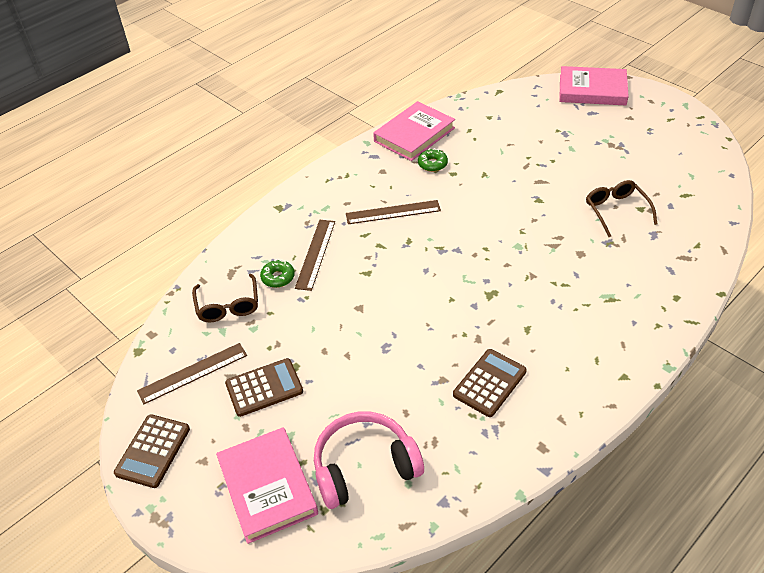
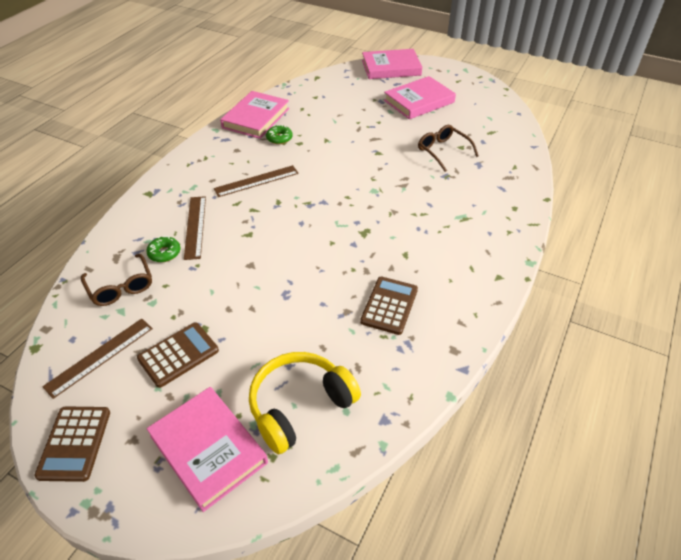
camera: 20 degrees left, 0 degrees up
(364, 467) = (300, 406): pink headphones -> yellow headphones
(610, 140) = (419, 101): none -> pink book

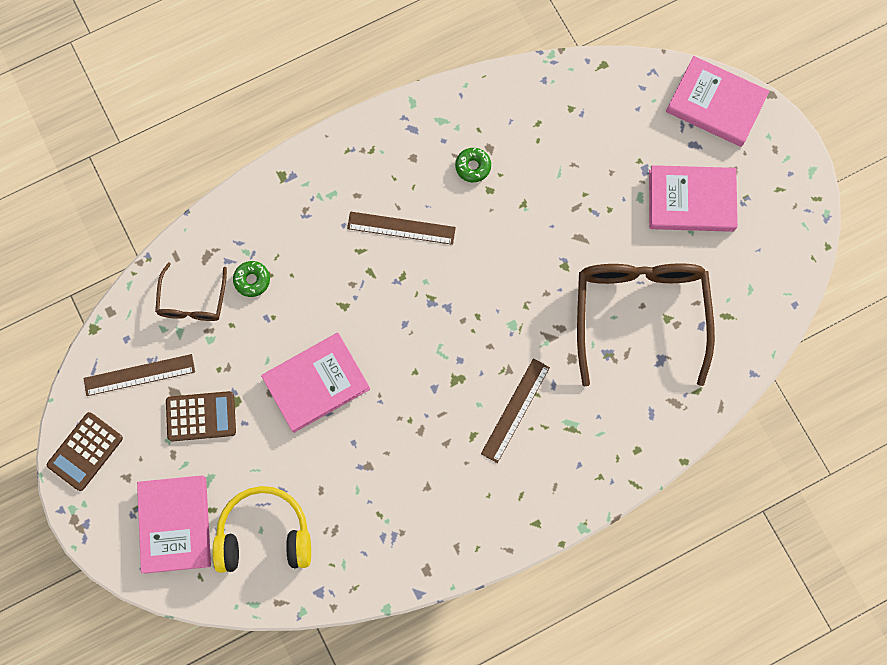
camera: 35 degrees right, 30 degrees up
(195, 227) = (300, 260): brown ruler -> brown ruler (515, 410)
(256, 118) = (471, 108): pink book -> pink book (316, 383)
(389, 305) = (409, 486): brown calculator -> none
(442, 151) = (639, 311): brown glasses -> brown glasses, size x1.99

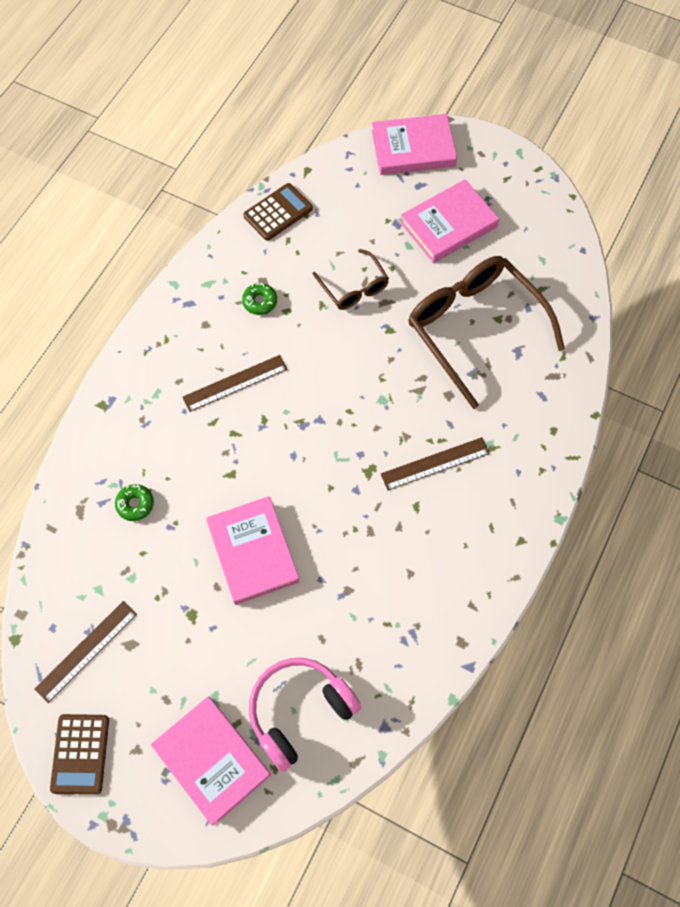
camera: 35 degrees left, 10 degrees down
(192, 302) = (93, 556): brown glasses -> brown glasses (354, 288)
(201, 416) = (169, 648): brown calculator -> brown calculator (278, 212)
(264, 534) = (299, 711): yellow headphones -> pink headphones
(316, 383) = (253, 552): pink book -> pink book turned 45 degrees counterclockwise
(515, 410) = (435, 463): brown ruler -> brown ruler turned 75 degrees clockwise

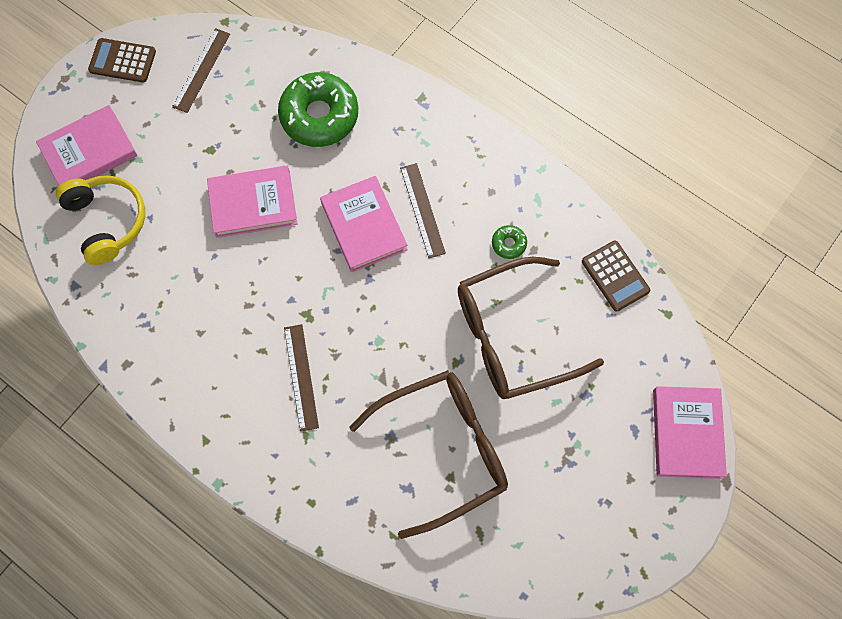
camera: 100 degrees right, 5 degrees up
(86, 651) = (201, 70): brown ruler -> brown ruler turned 60 degrees clockwise
(135, 504) = (319, 116): green donut -> green donut, size x2.35
(299, 711) = (107, 221): pink headphones -> yellow headphones
(354, 288) = (510, 337): brown glasses -> brown glasses, size x1.99
(449, 225) = (577, 451): pink book -> pink book (363, 226)

